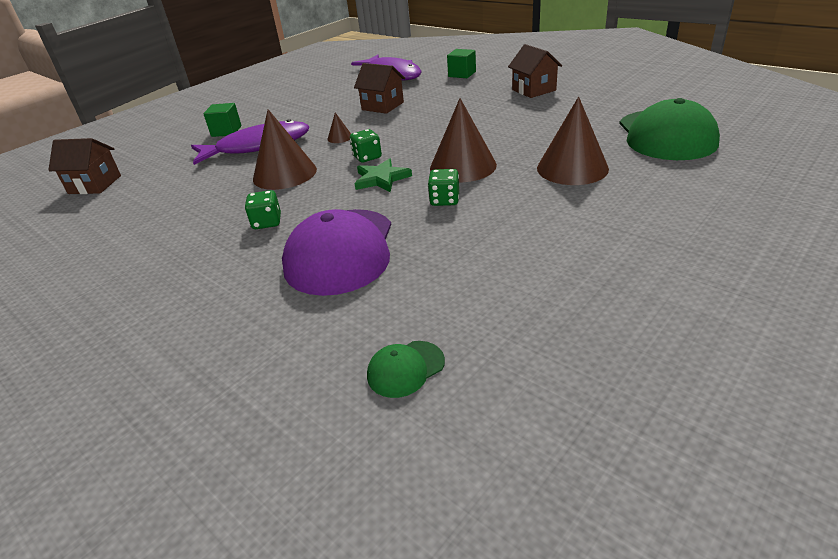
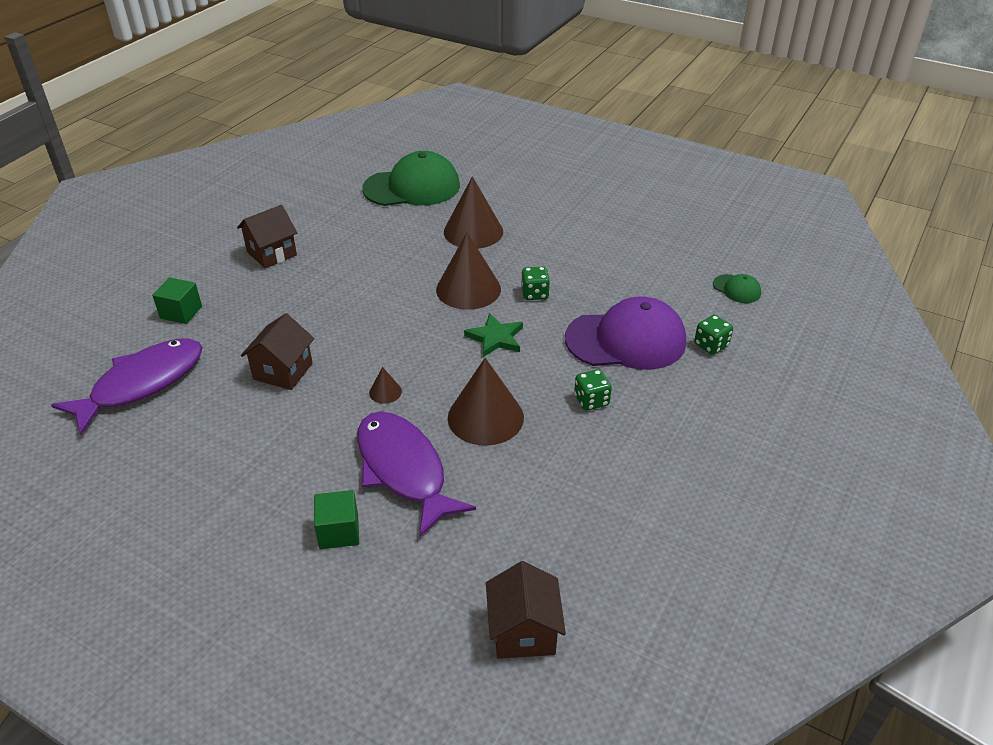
camera: 105 degrees left, 5 degrees up
(367, 157) = (444, 357): green dice -> green dice (711, 345)

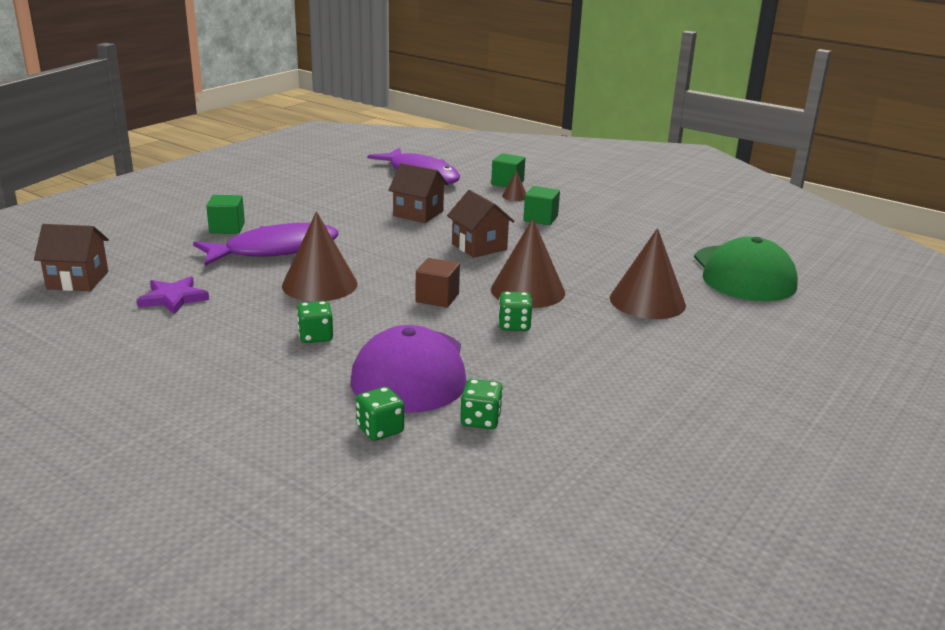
camera: 95 degrees right, 15 degrees down
(272, 253) = (595, 210): brown house -> brown house (479, 247)
(295, 286) = (540, 218): none -> green cube
(385, 392) = (375, 247): brown cone -> brown cone (514, 196)
(495, 338) = (437, 298): green star -> brown cube
(546, 523) = (173, 298): none -> purple star
(677, 302) = (480, 420): none -> green dice
(736, 289) = (505, 480): green cap -> none

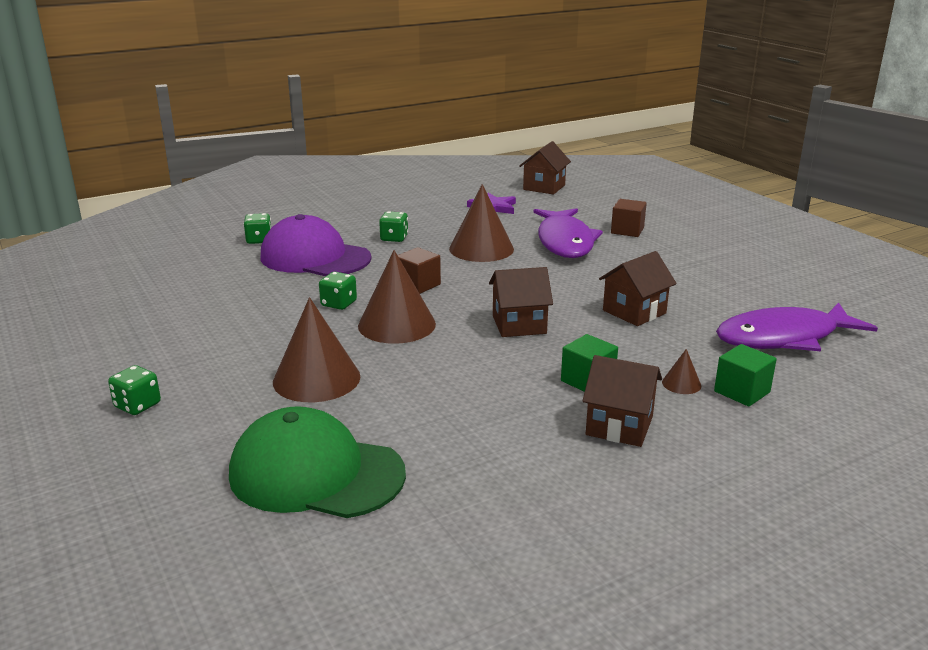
camera: 115 degrees right, 0 degrees up
(227, 228) = (627, 230): green cube -> brown cube
(480, 420) = (230, 266): green dice -> green dice (137, 405)
(583, 207) = (619, 426): none -> brown house

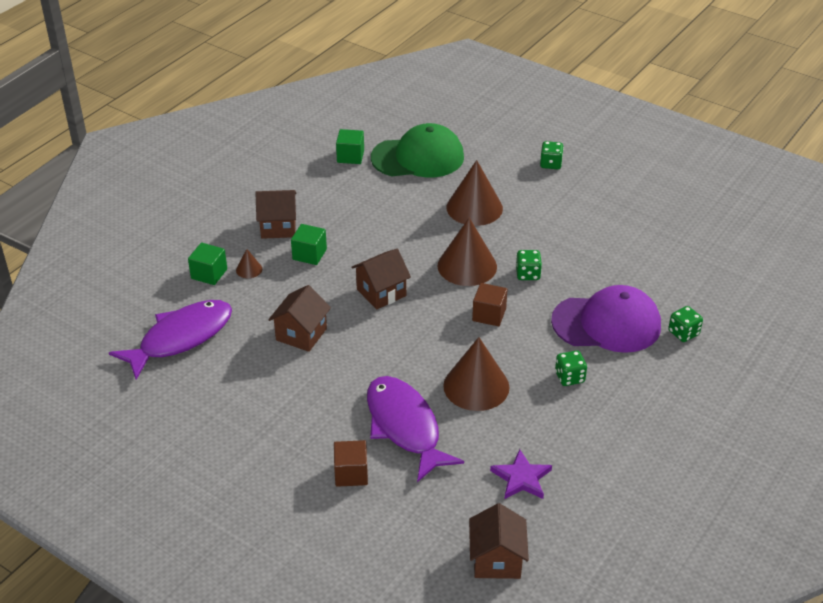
camera: 155 degrees right, 15 degrees up
(430, 511) = (350, 156): none -> green cube

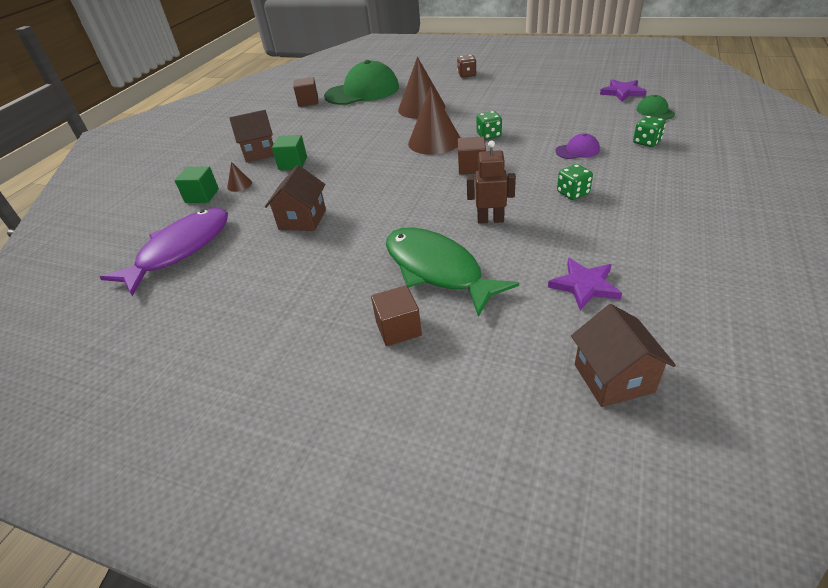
camera: 10 degrees left, 0 degrees up
(350, 156) = (308, 101): green cube -> brown cube
(381, 292) = (367, 174): brown house -> none
(404, 427) = (437, 270): purple fish -> green fish
(476, 386) = (490, 220): brown cone -> brown robot
(550, 164) = (467, 75): green dice -> brown dice
(606, 323) = (577, 150): purple cap -> purple cap, size x0.44
(709, 250) = (622, 92): none -> purple star
(723, 291) = (655, 111): none -> green cap

